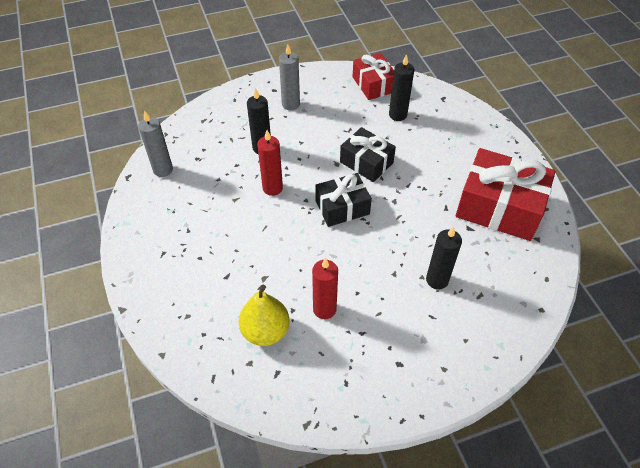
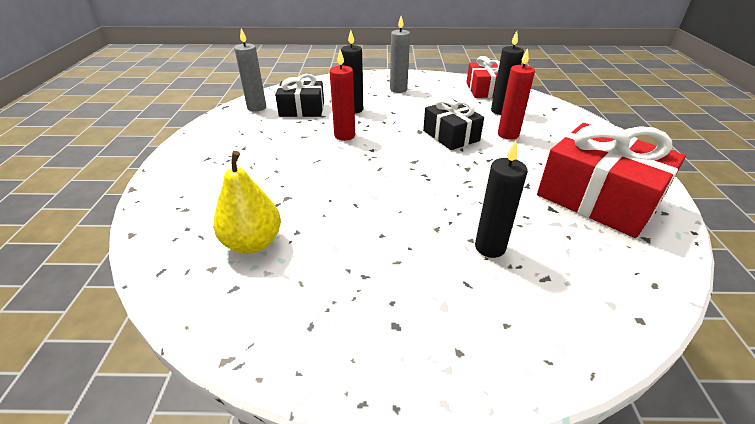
camera: 20 degrees right, 15 degrees down
(324, 309) = (333, 240): red candle -> red candle (508, 134)
(342, 207) = (406, 162): black gift -> black gift (302, 109)

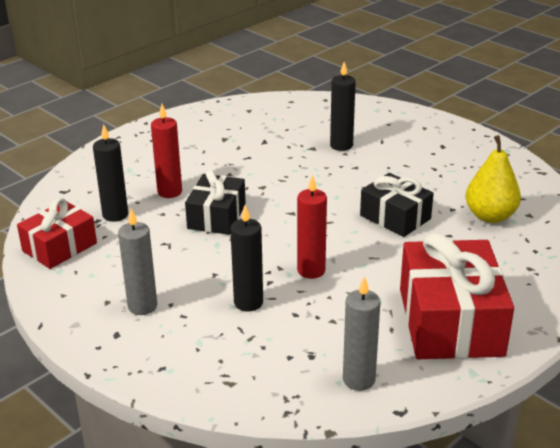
camera: 135 degrees left, 5 degrees down
(302, 109) = (305, 340): black gift -> black gift (395, 217)
(597, 198) = (224, 131): red gift -> red gift (450, 321)

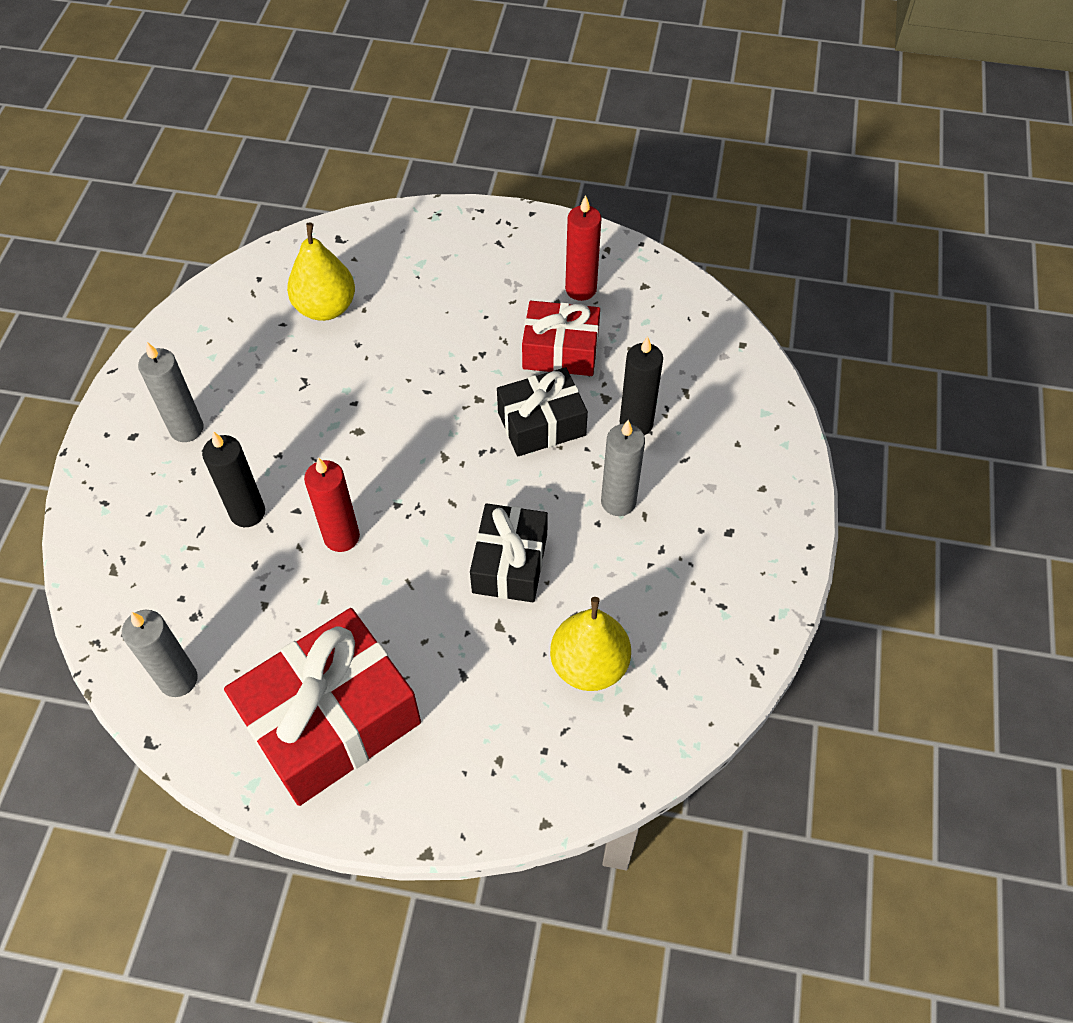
camera: 55 degrees right, 25 degrees up
(59, 247) = (239, 302): red gift -> red gift (560, 351)
(115, 215) = (326, 308): black candle -> yellow pear
(169, 192) = (403, 324): red candle -> red candle (581, 289)
(216, 216) = (385, 394): black gift -> black gift (541, 424)
(388, 169) = (618, 502): none -> grey candle

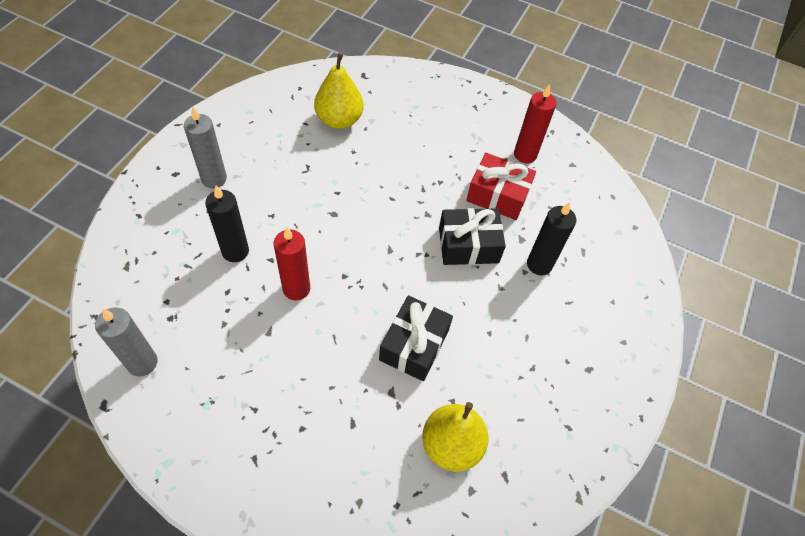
camera: 10 degrees right, 0 degrees up
(331, 720) = (242, 429): red gift -> none
(618, 502) = (509, 321): grey candle -> none

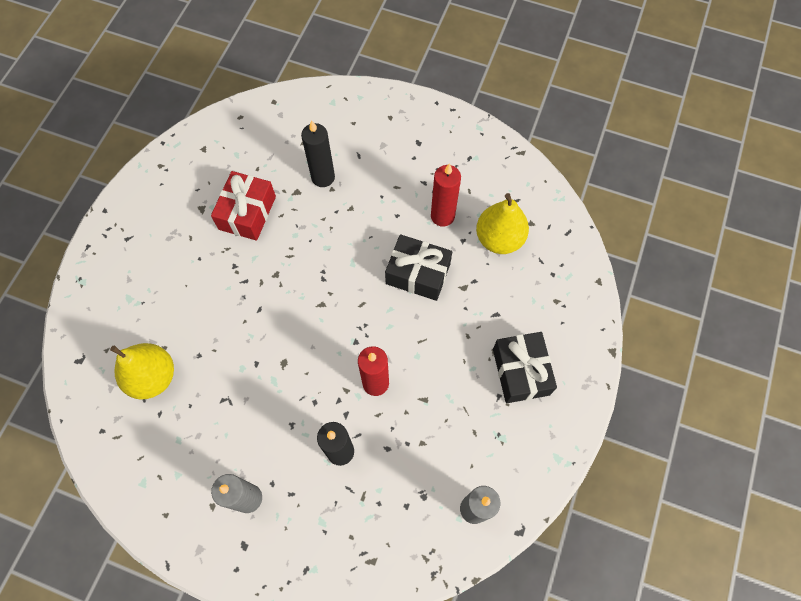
camera: 90 degrees left, 10 degrees up
(468, 245) = (308, 236): black gift -> black gift (521, 371)
(525, 155) = (193, 190): red candle -> red candle (442, 216)

